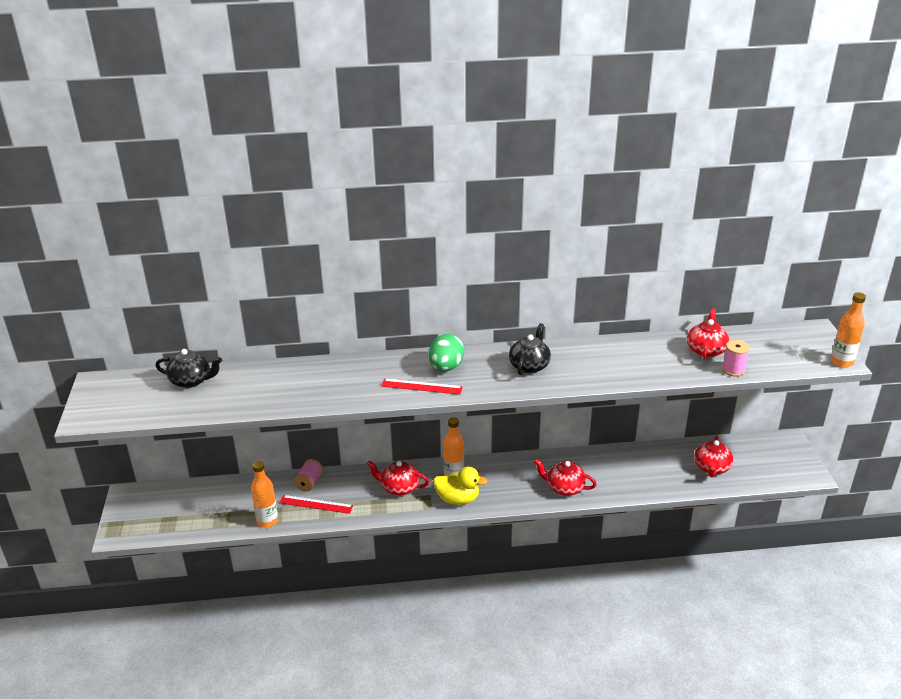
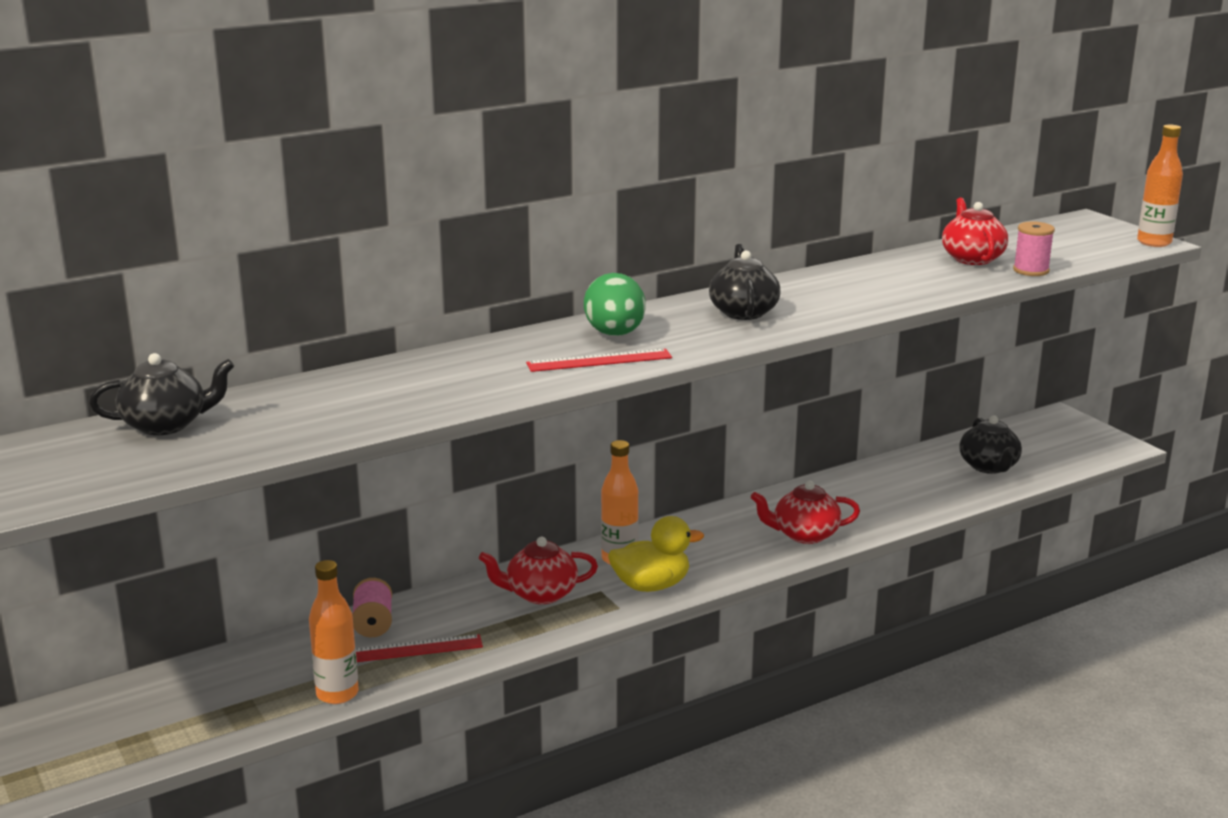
camera: 25 degrees left, 10 degrees down
(711, 468) = (989, 467): red teapot -> black teapot

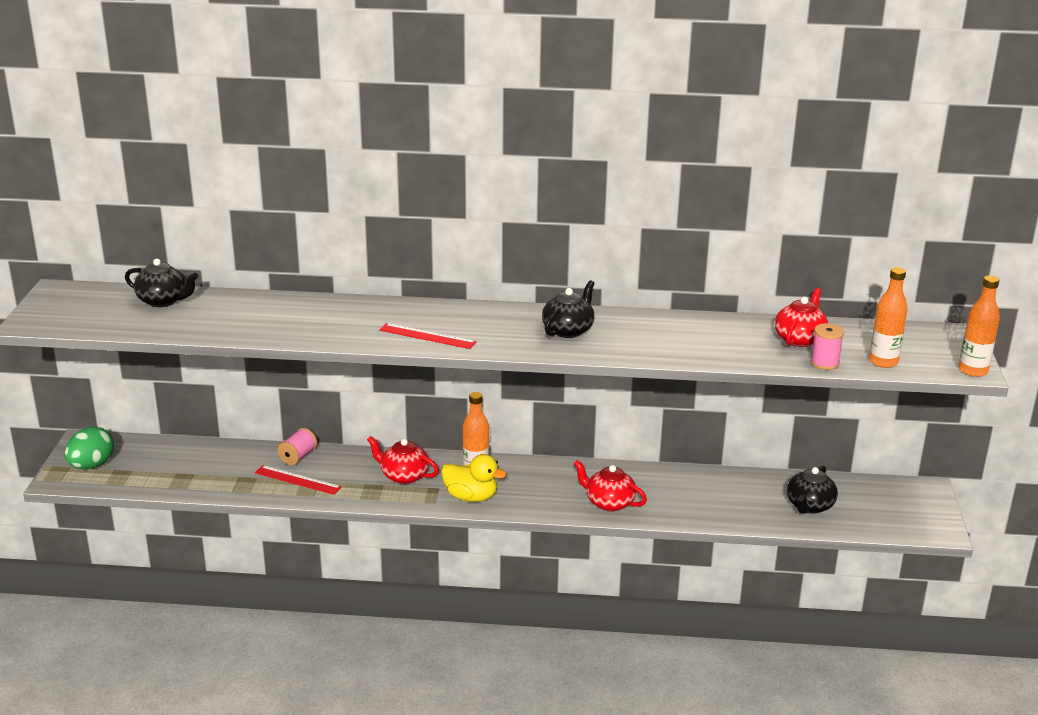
camera: 35 degrees right, 5 degrees up
(337, 694) = (234, 489): orange bottle -> orange bottle (883, 362)
(615, 334) = (465, 321): green egg -> green egg (92, 465)

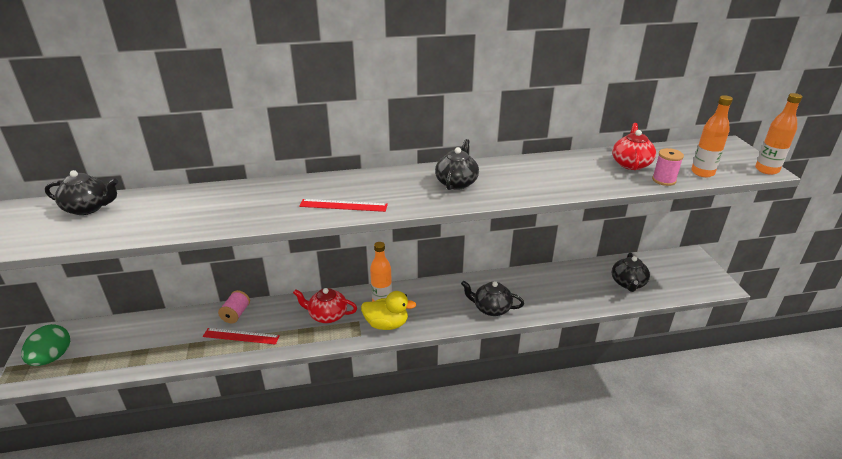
camera: 15 degrees left, 5 degrees up
(609, 502) = (491, 308): red teapot -> black teapot

